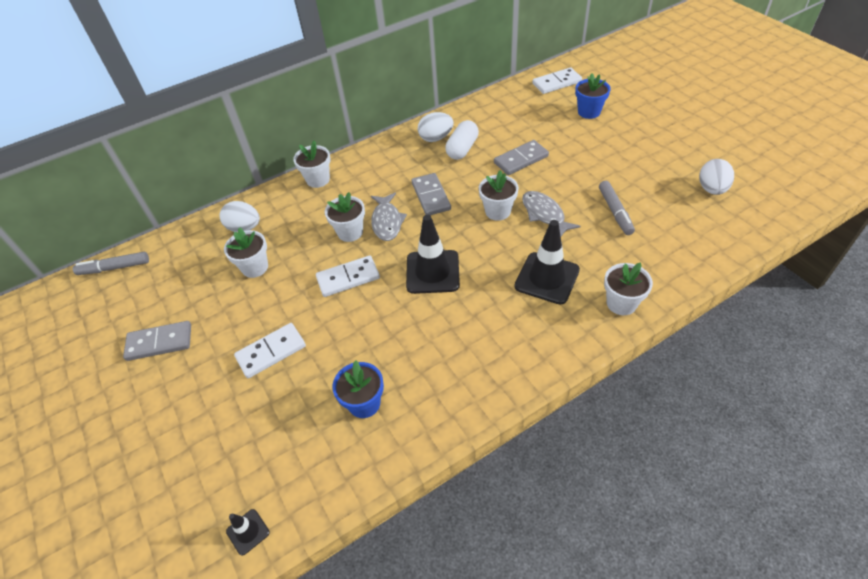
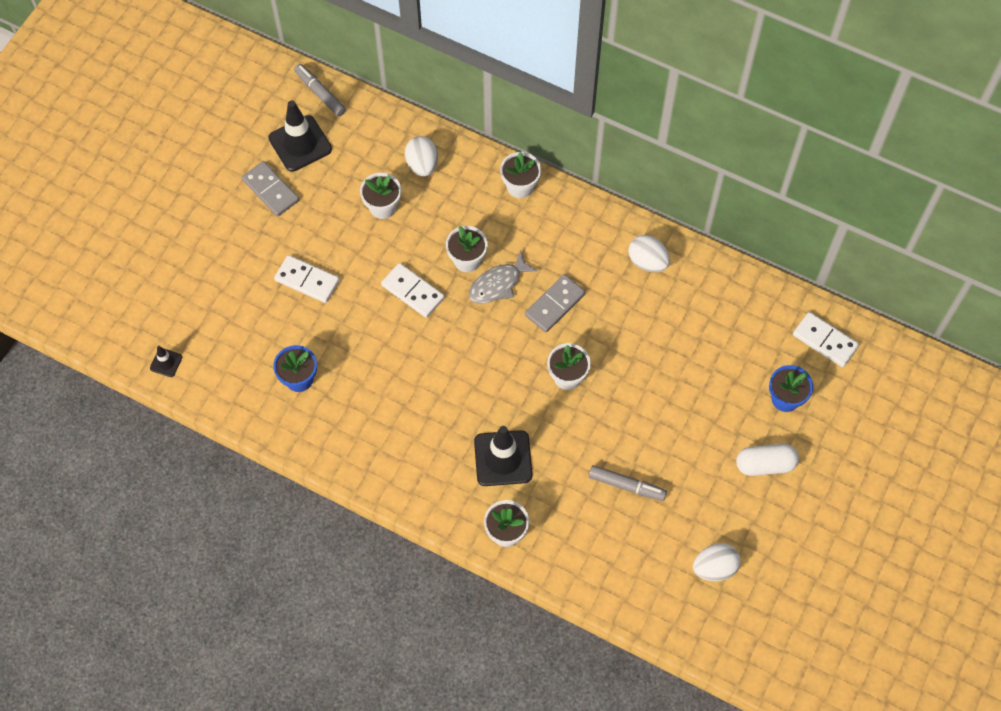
camera: 55 degrees right, 15 degrees up
(432, 272) = (458, 358): black traffic cone -> black traffic cone (300, 144)
(462, 149) = (644, 297): white capsule -> white capsule (765, 464)
(521, 159) = (659, 363): grey domino -> none
(544, 214) = (587, 421): grey fish -> none
(615, 212) = (626, 485): grey marker -> grey marker turned 120 degrees counterclockwise

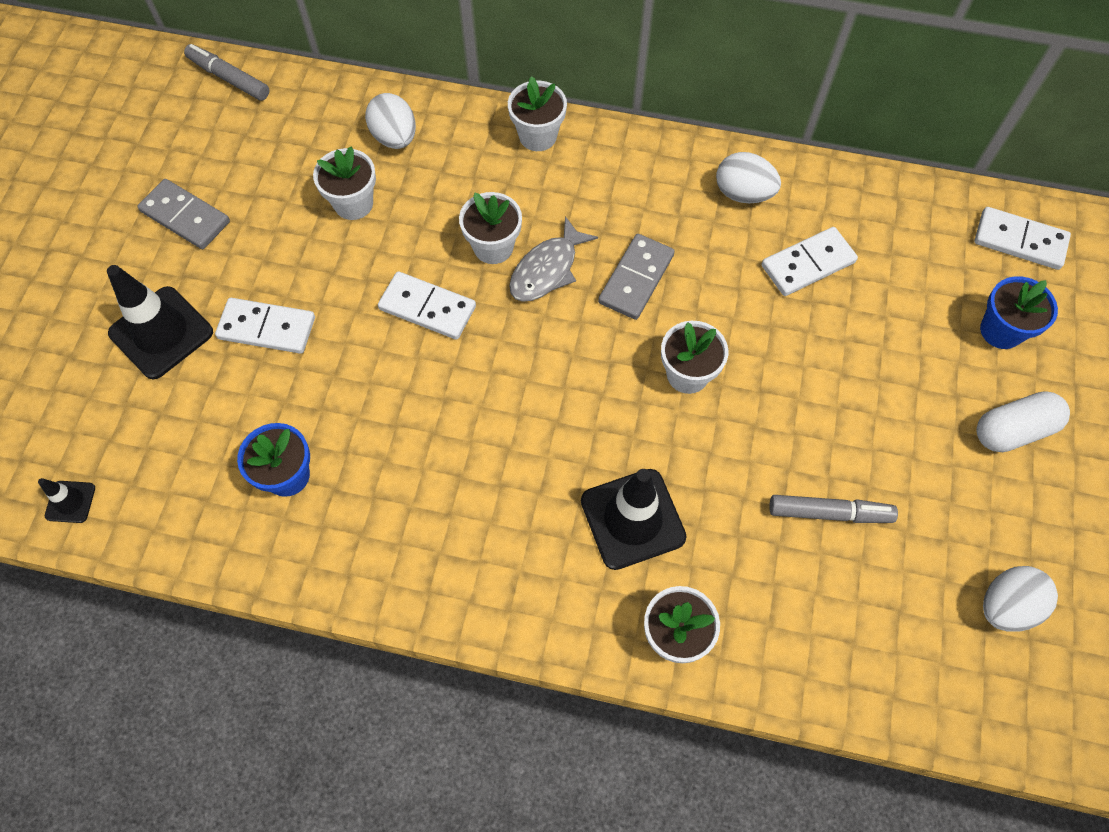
camera: 15 degrees left, 0 degrees up
(300, 144) = (215, 147): black traffic cone -> black traffic cone (161, 333)
(673, 322) = (808, 264): none -> white domino

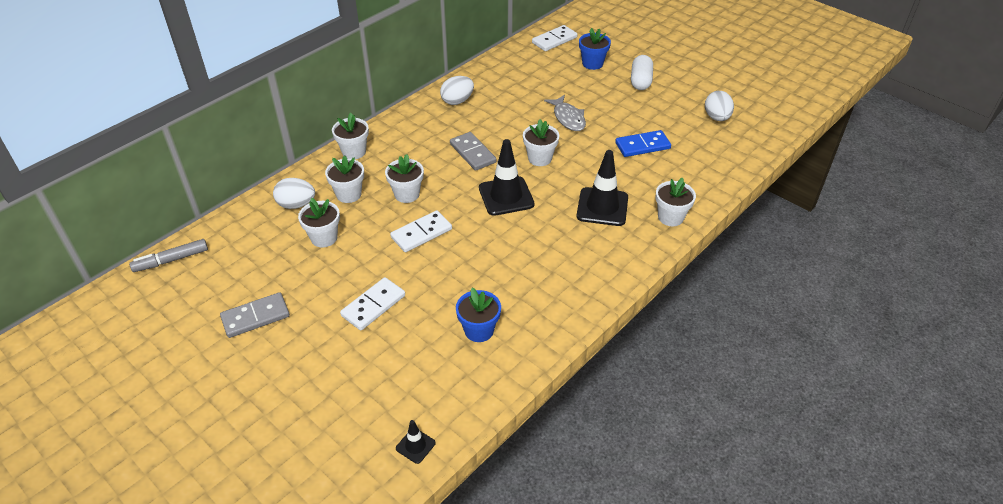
camera: 60 degrees left, 20 degrees down
(161, 333) = (331, 358): black traffic cone -> black traffic cone (506, 196)
(450, 181) = (349, 194): none -> white flower pot
(547, 269) = (439, 180): grey fish -> grey fish (568, 118)
(808, 264) = (513, 99): white domino -> none
(829, 513) = (642, 146): grey marker -> blue domino

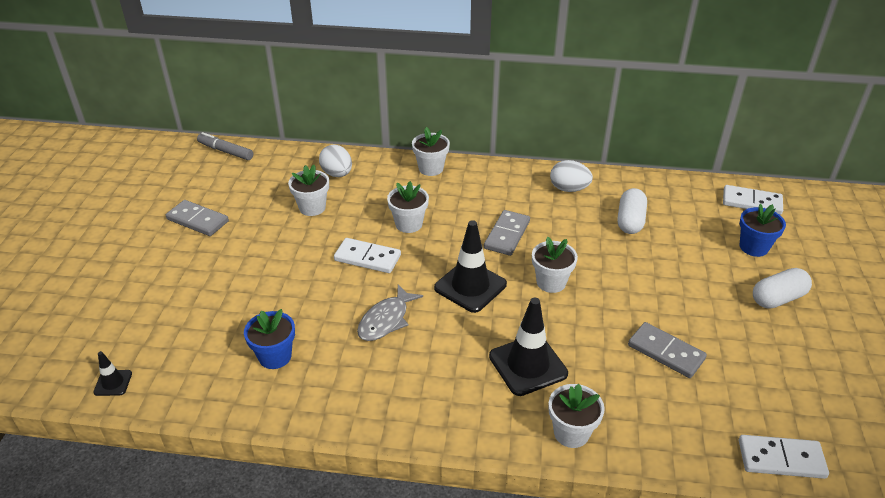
camera: 55 degrees right, 5 degrees down
(349, 194) = (376, 193): white flower pot -> none
(373, 305) = (256, 275): white domino -> white domino (781, 459)
(518, 94) = (630, 221): none -> white capsule
(568, 118) = (638, 272): grey fish -> grey fish (386, 320)
(642, 146) = (665, 352): blue domino -> grey domino
(716, 117) = (804, 397): white egg -> none

